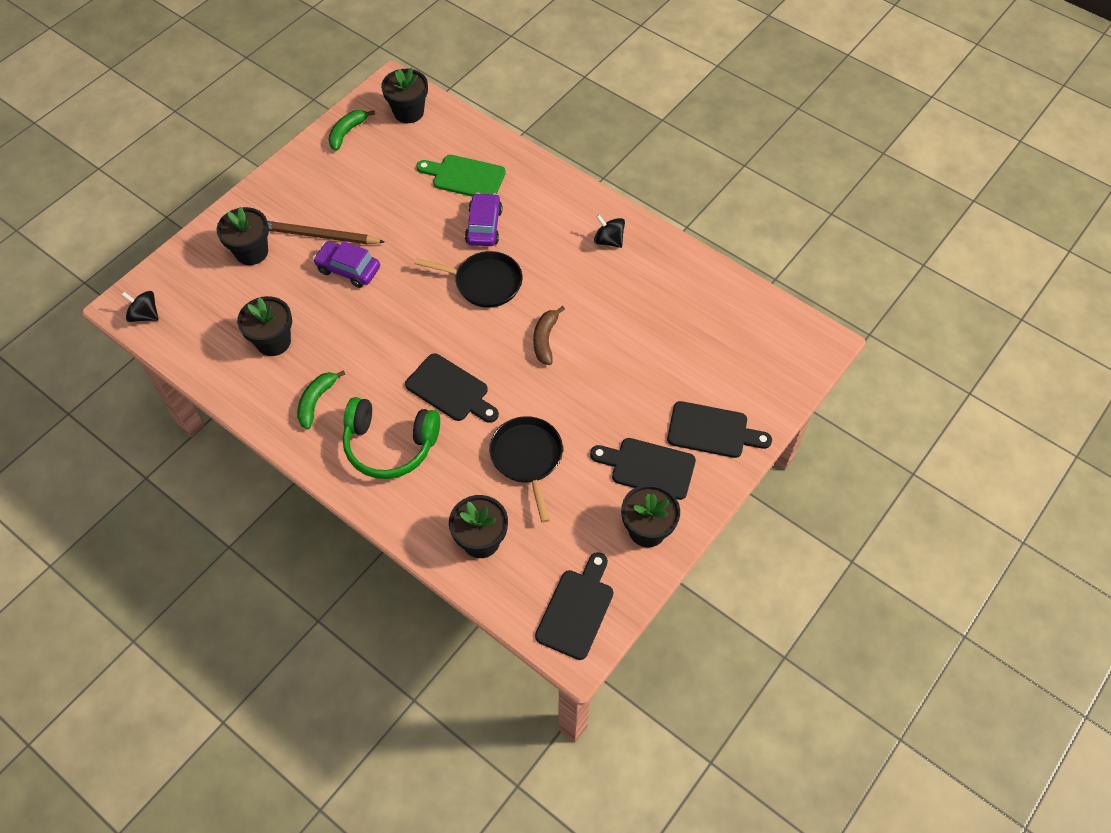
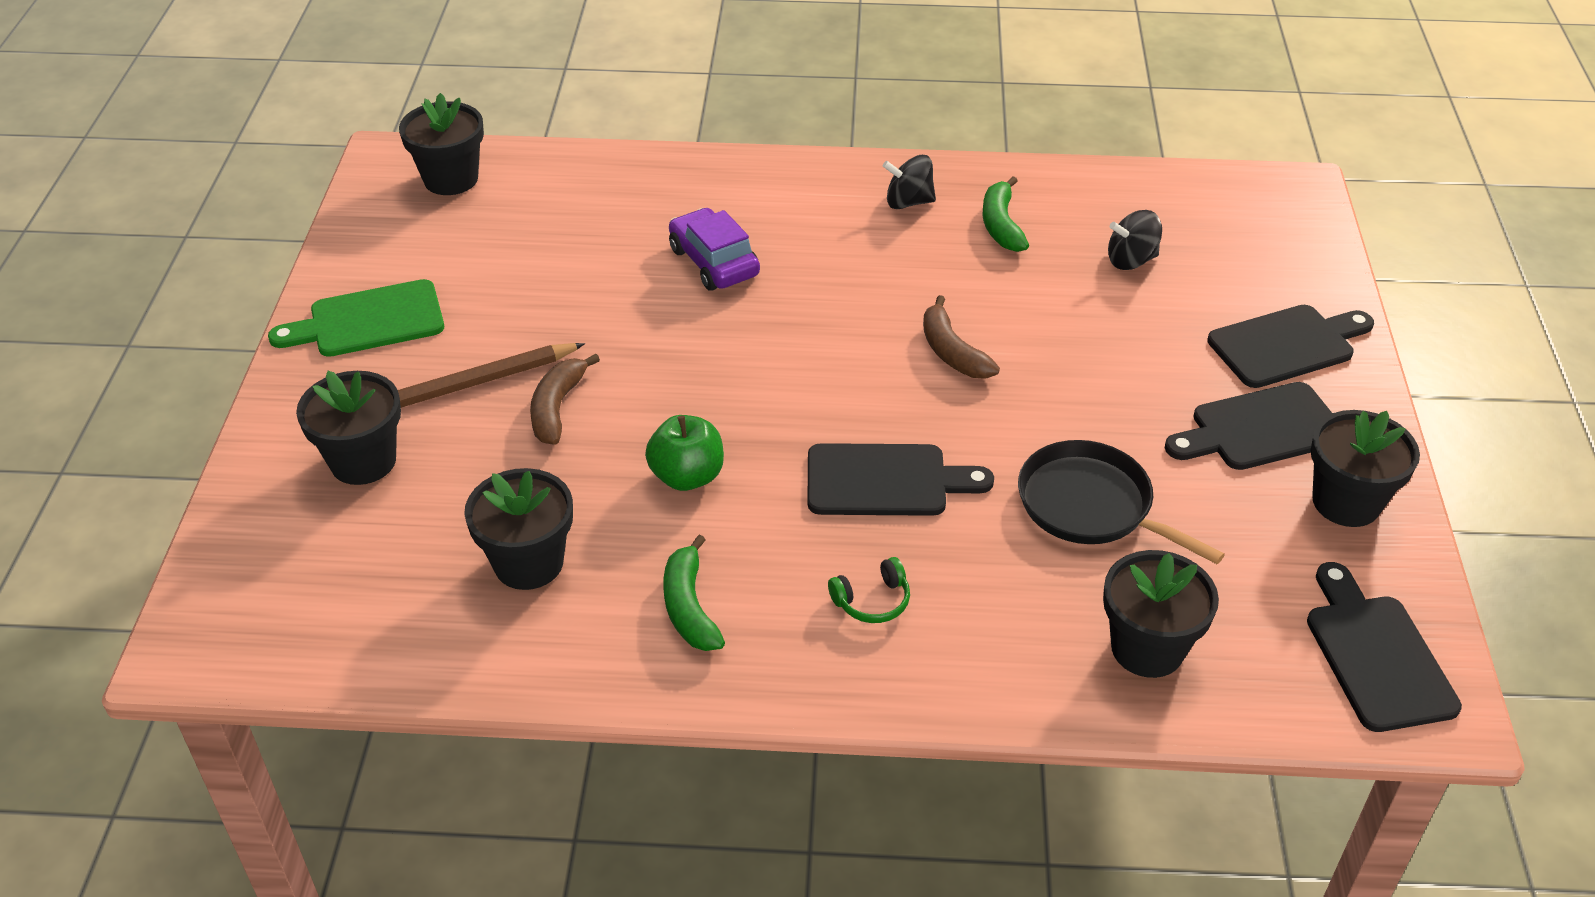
camera: 35 degrees left, 15 degrees down
(145, 315) = (245, 644): black spinning top -> black spinning top (1131, 260)
(347, 132) = (374, 241): green banana -> green banana (1001, 225)
(348, 269) = (557, 408): purple car -> brown banana
(370, 337) = (687, 476): none -> green apple
(390, 445) = (872, 601): green headphones -> green headphones, size x0.43
(465, 177) = (621, 218): green cutting board -> green cutting board (368, 321)
(485, 283) = (789, 327): black pan -> none

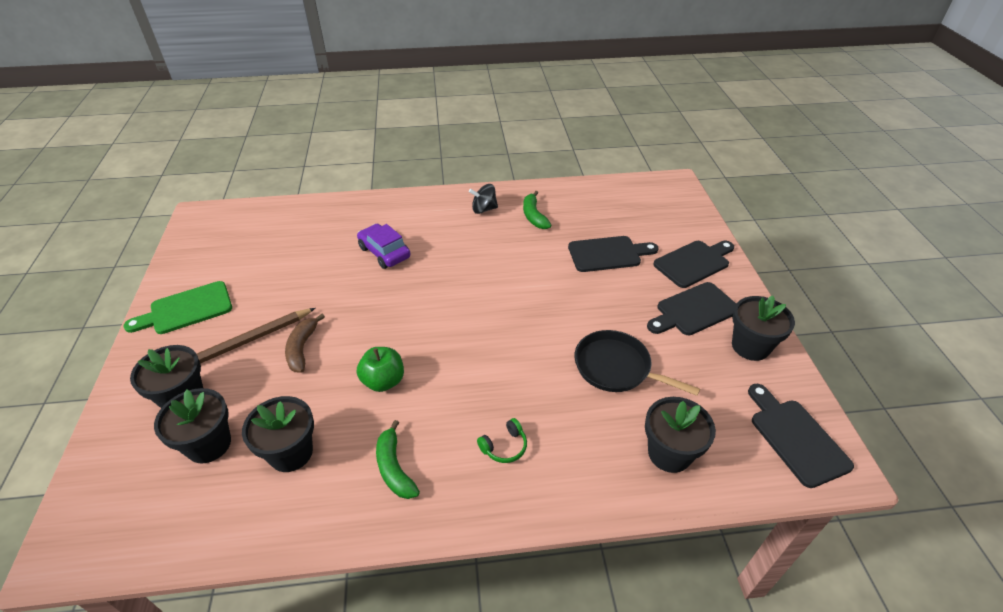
camera: 10 degrees left, 0 degrees up
(451, 179) = (233, 223): black flower pot -> black flower pot (209, 444)
(886, 481) = (499, 368): black cutting board -> black cutting board (608, 254)
(952, 352) = (522, 287): brown banana -> none
(1131, 260) = (604, 227): black spinning top -> none

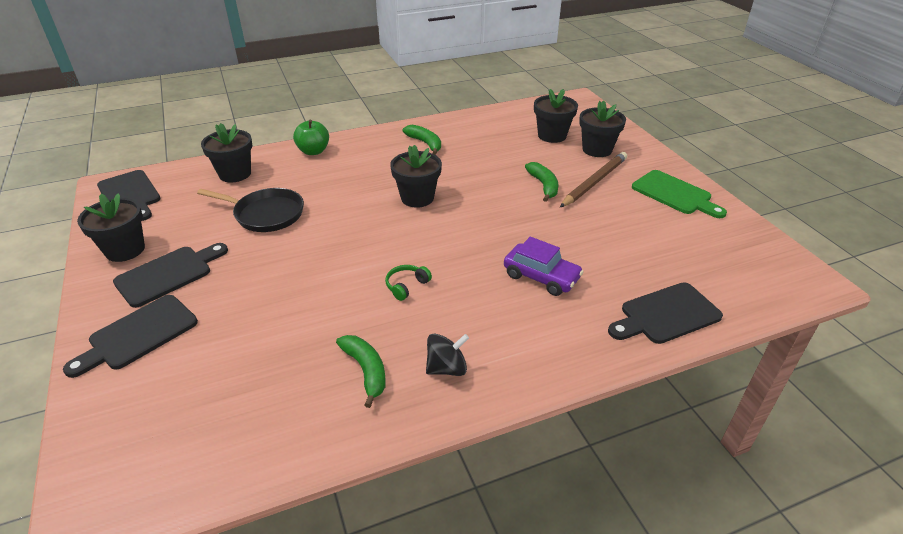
camera: 165 degrees right, 5 degrees down
(186, 309) = (675, 194): green cutting board -> green cutting board turned 90 degrees clockwise
(291, 453) = (496, 140): black flower pot -> black flower pot (417, 198)
(302, 348) = (543, 186): brown banana -> green banana
(383, 381) = (461, 178): green apple -> green apple (313, 151)
(504, 446) = (355, 161): green headphones -> green headphones (406, 286)
(608, 254) = (256, 326): black cutting board -> black cutting board (666, 315)

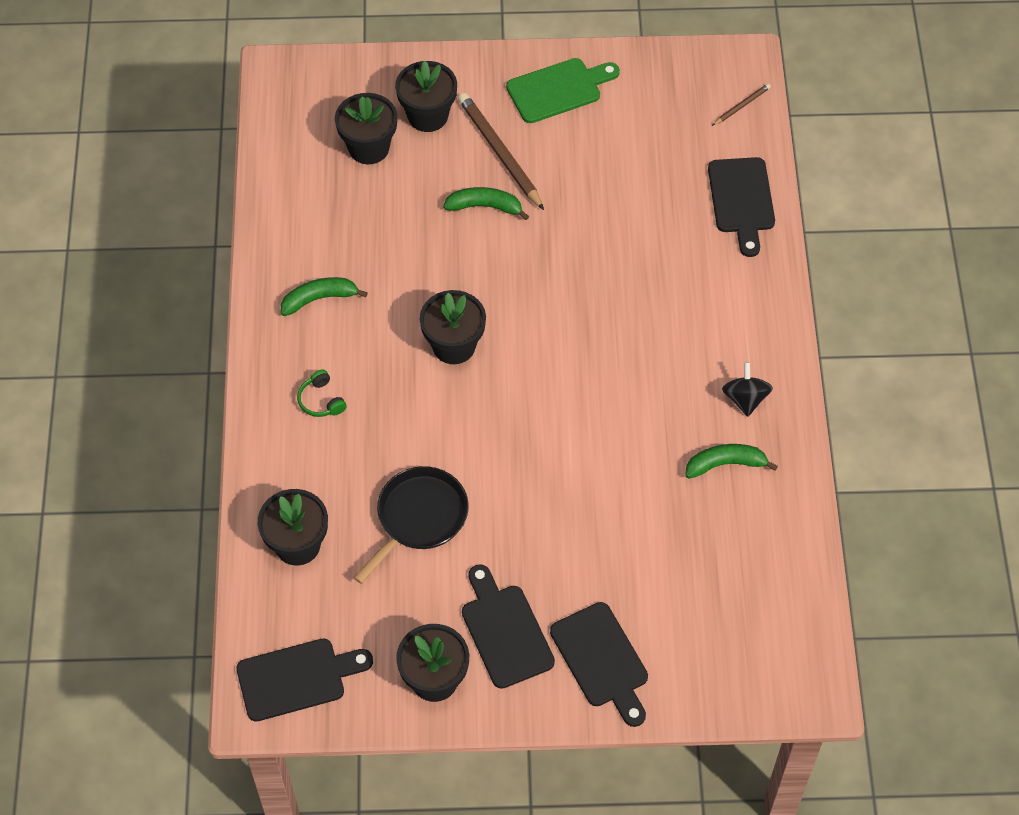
camera: 70 degrees left, 20 degrees up
(313, 151) = (277, 439): green apple -> none
(406, 286) = (617, 401): green headphones -> green headphones (321, 400)
(541, 277) = (650, 277): purple car -> none
(766, 291) = (741, 106): none -> brown pencil

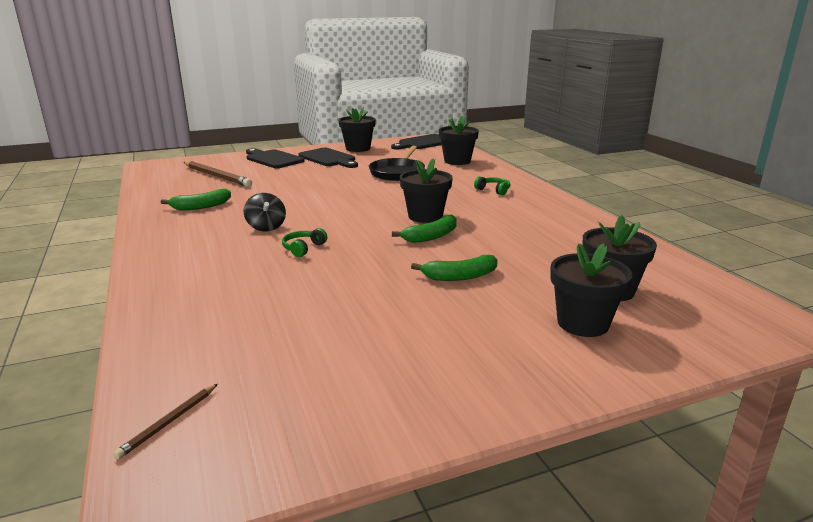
camera: 160 degrees right, 35 degrees down
(319, 299) = (543, 218): green banana -> green banana (431, 236)
(500, 153) = (476, 312): brown pencil -> brown pencil (216, 176)
(558, 89) = (450, 380): green cutting board -> none
(617, 306) = (303, 248): none -> green headphones
(741, 201) = (177, 328): black cutting board -> none
(745, 399) = (184, 228): black spinning top -> black spinning top (266, 227)

